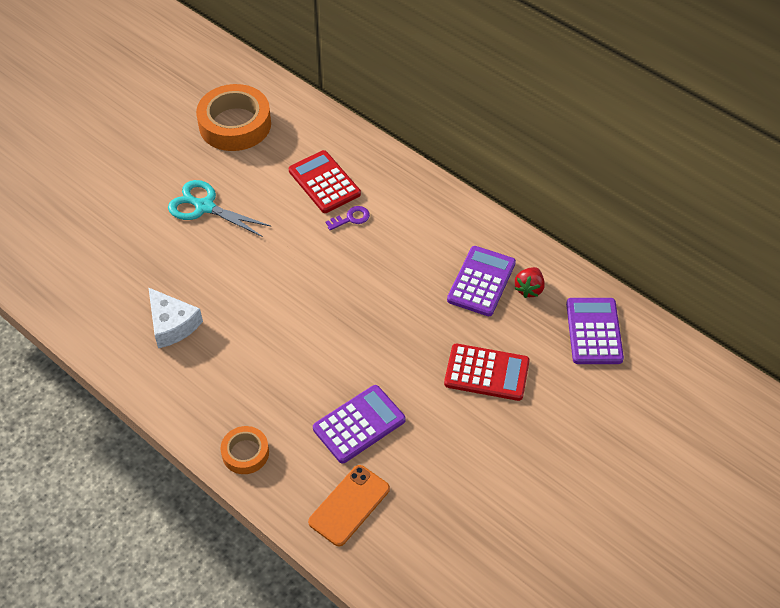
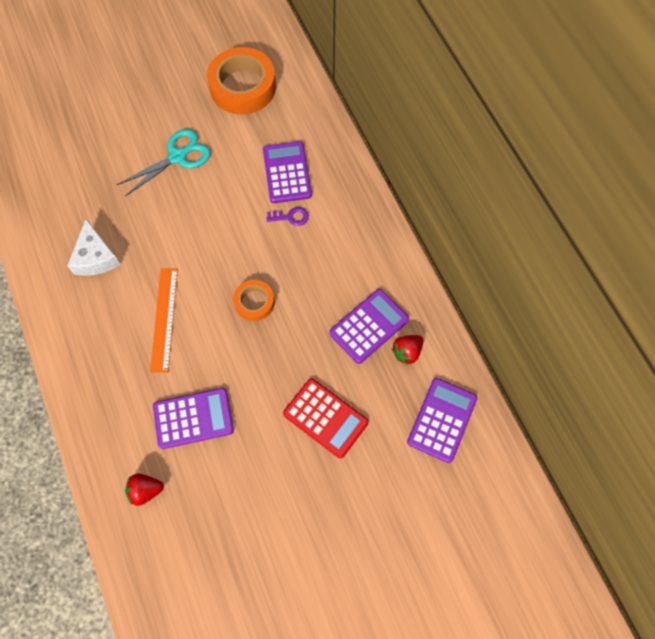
camera: 25 degrees right, 15 degrees up
(205, 207) = (178, 157): turquoise scissors -> turquoise scissors turned 90 degrees clockwise
(245, 453) = (90, 402): orange tape -> orange tape (254, 302)
(277, 351) = (164, 319): none -> orange ruler
(324, 182) = (287, 173): red calculator -> purple calculator
(349, 505) = (145, 490): orange phone -> red strawberry

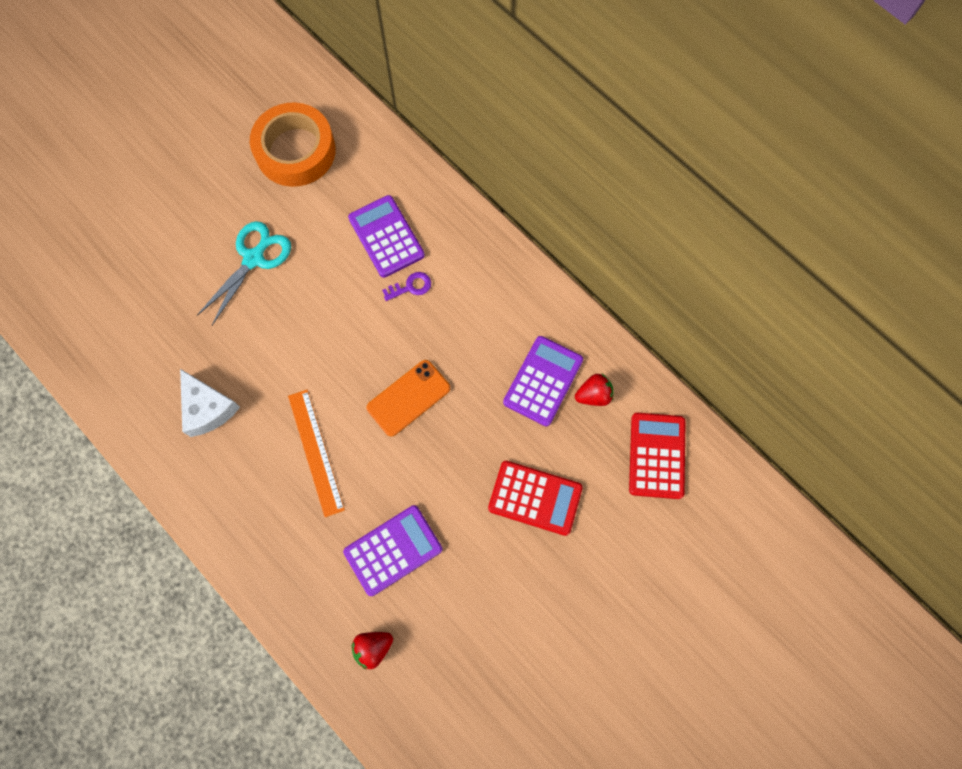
camera: 20 degrees left, 5 degrees up
(254, 302) = (408, 398): orange tape -> orange phone
(407, 352) = (593, 395): red strawberry -> red strawberry turned 135 degrees counterclockwise
(442, 420) = (656, 455): purple calculator -> red calculator

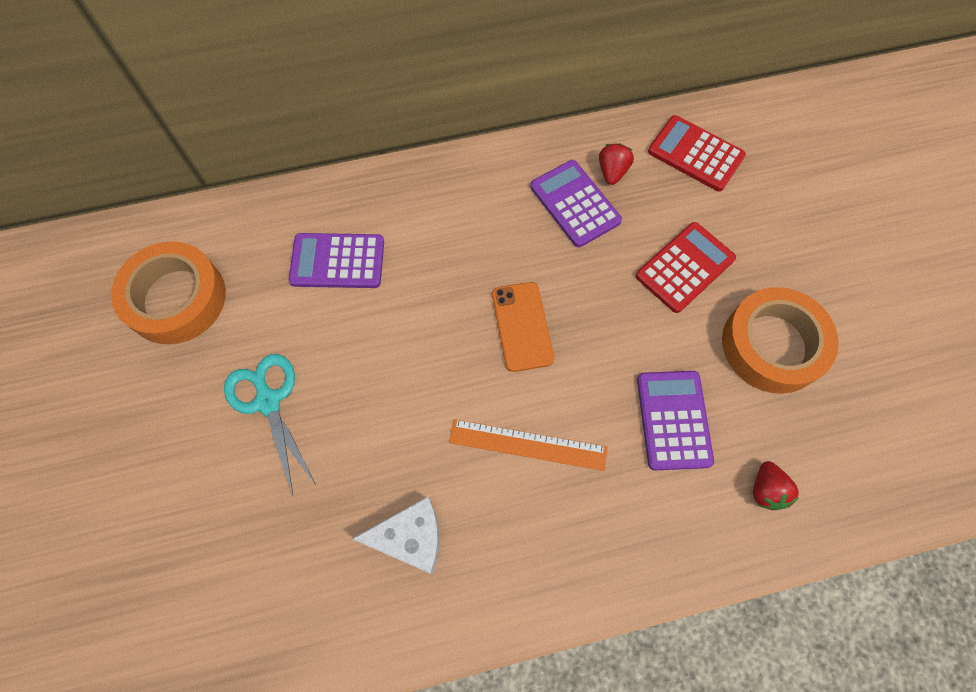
camera: 60 degrees left, 5 degrees down
(411, 287) = (406, 266): purple key -> none
(503, 601) = (772, 345): none -> orange tape

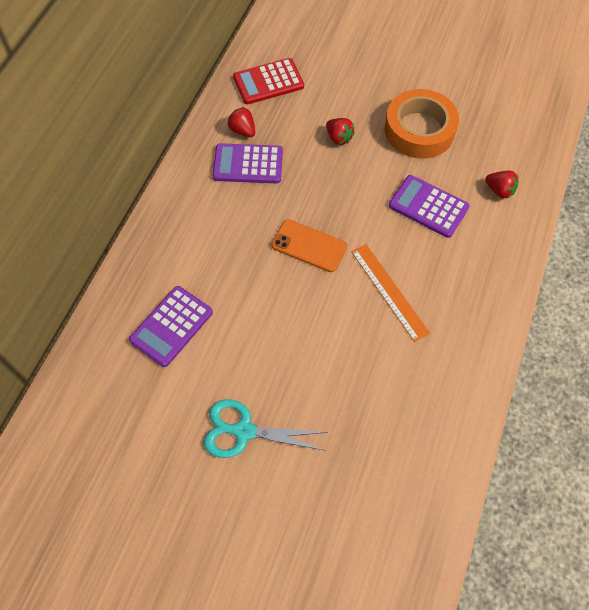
camera: 55 degrees left, 5 degrees down
(176, 298) = (109, 453): orange tape -> none
(410, 537) = (402, 394): white cheese -> none
(528, 445) = (389, 291): orange ruler -> orange ruler turned 75 degrees counterclockwise
(685, 267) = (338, 138): red calculator -> red strawberry

